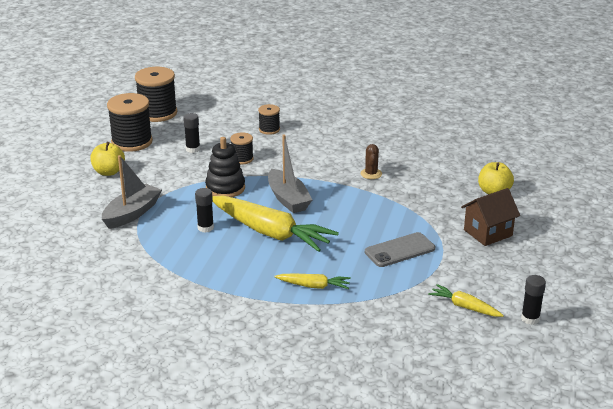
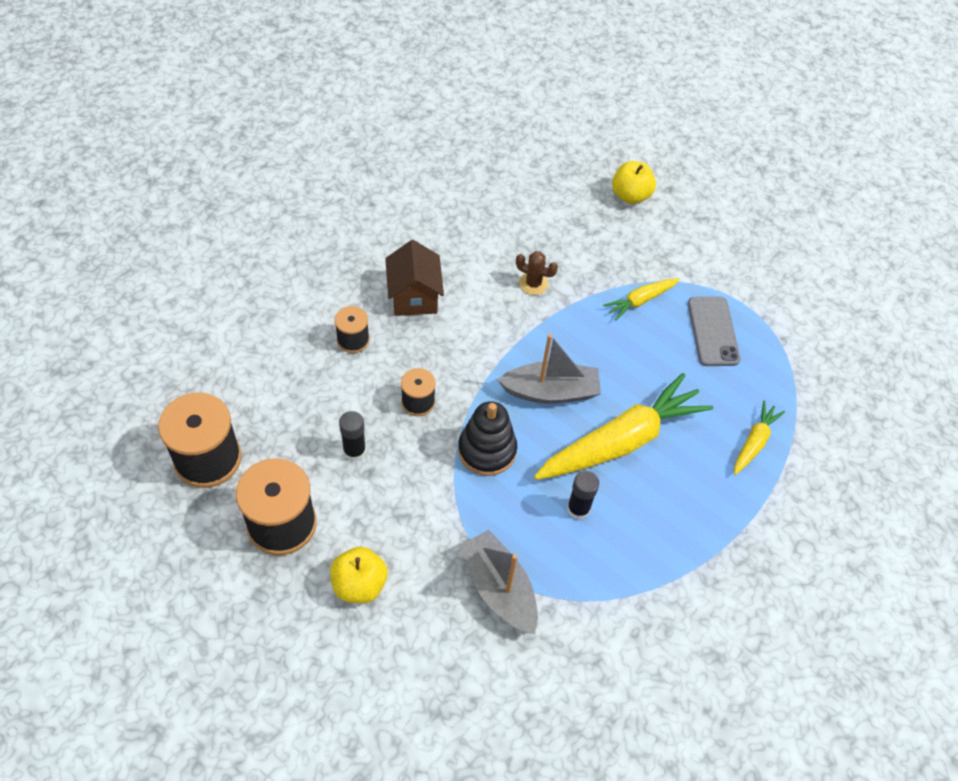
camera: 70 degrees left, 25 degrees up
(464, 307) = (837, 325): yellow carrot -> yellow carrot (640, 301)
(488, 233) = (710, 241): brown house -> brown house (414, 297)
(530, 319) = (873, 284): black glue stick -> none

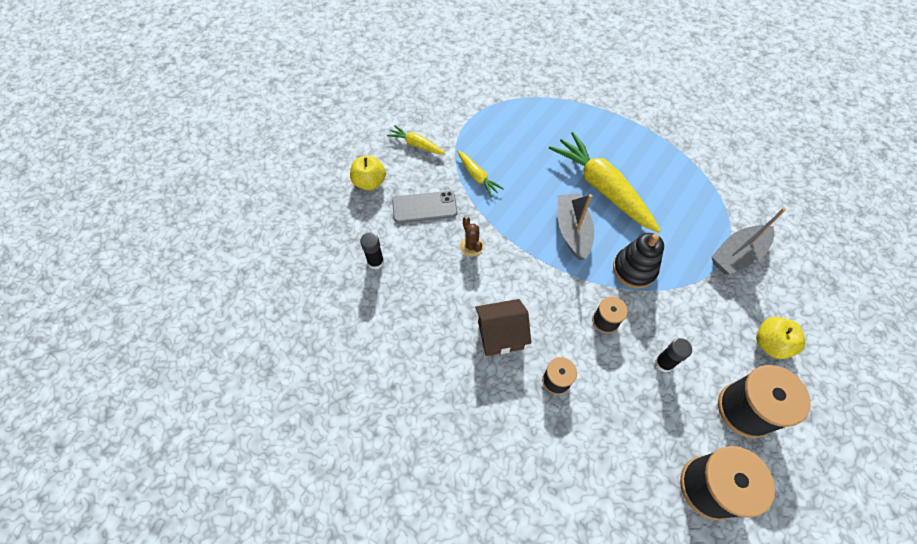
camera: 90 degrees left, 5 degrees up
(533, 283) = (471, 246): brown cactus -> brown cactus turned 45 degrees counterclockwise
(578, 509) = (662, 212): black glue stick -> black glue stick (376, 262)
(713, 331) = (497, 136): grey phone -> grey phone (424, 207)
(754, 442) = (582, 119): yellow carrot -> yellow carrot (416, 145)

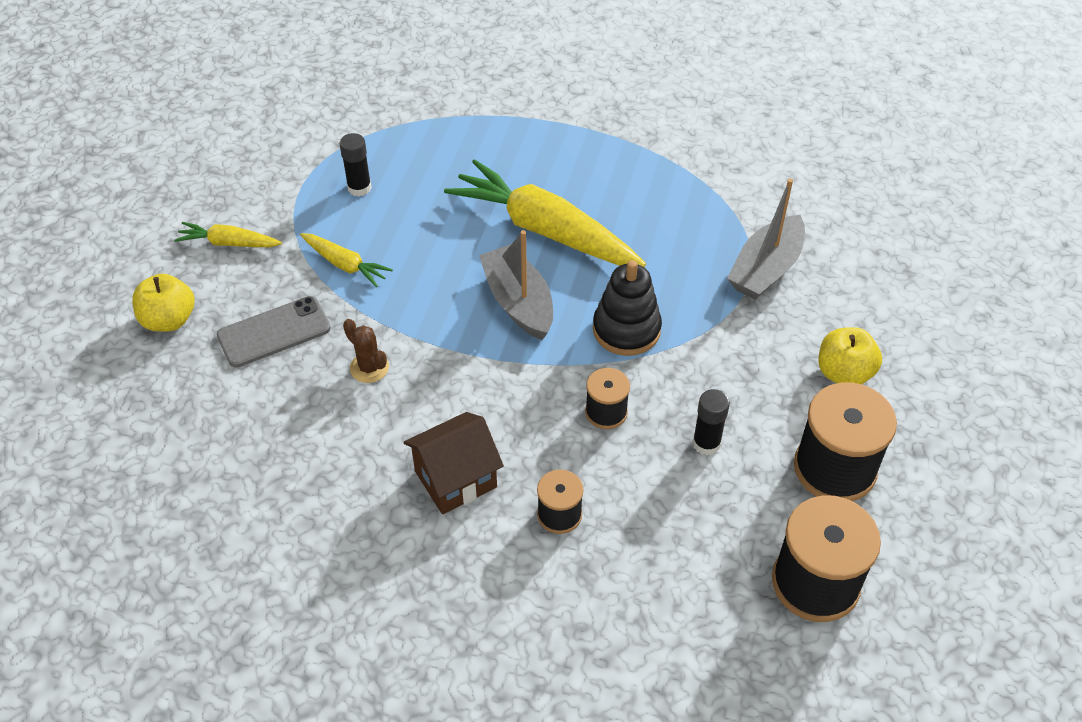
camera: 20 degrees left, 10 degrees down
(376, 262) = (221, 434): black glue stick -> black glue stick (359, 188)

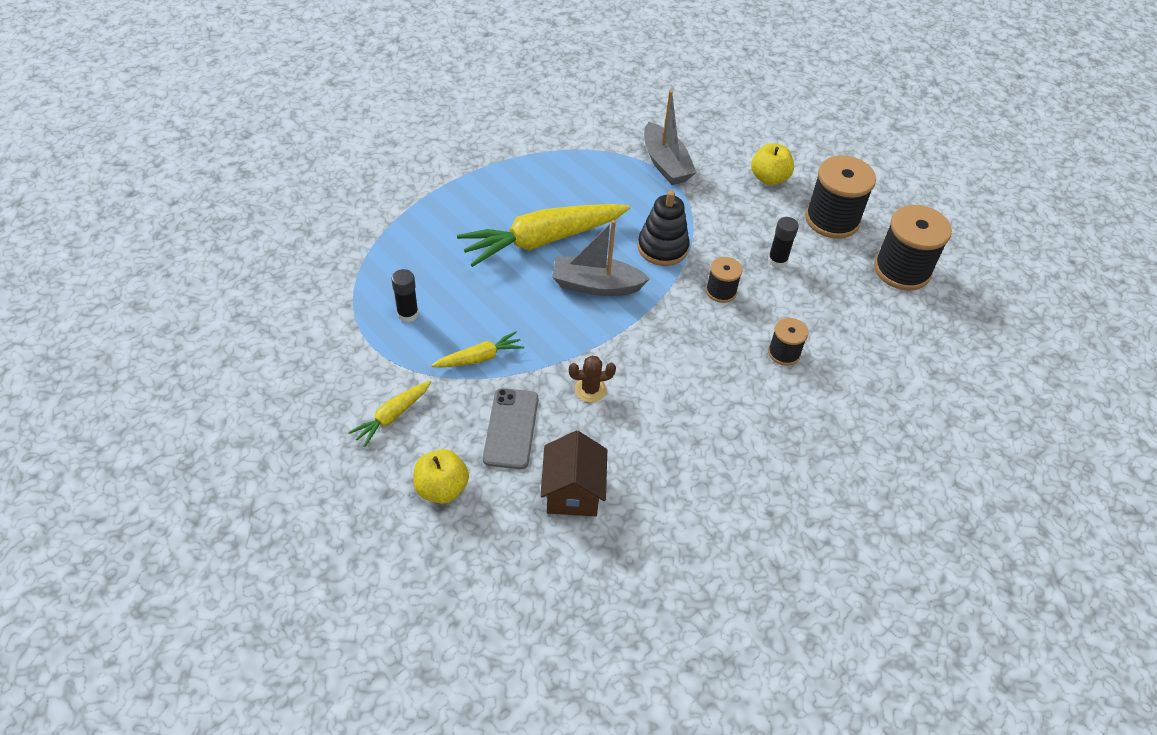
camera: 60 degrees left, 0 degrees up
(455, 479) = (721, 389): brown house -> brown house (573, 492)

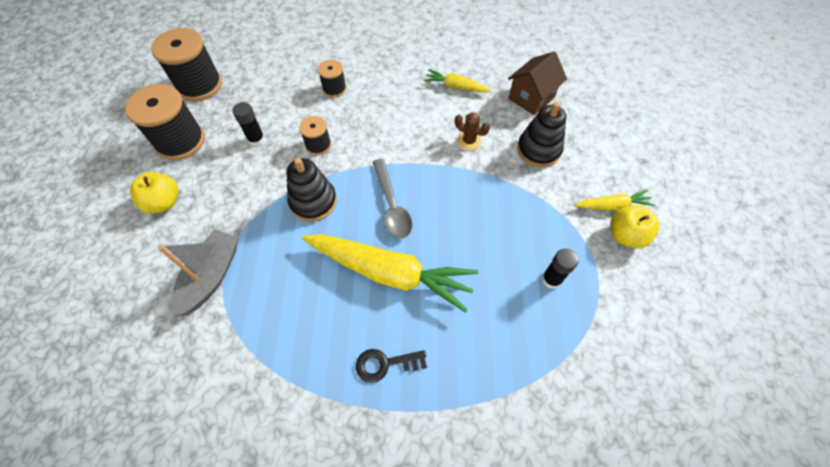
camera: 135 degrees left, 10 degrees up
(442, 489) = (606, 143): yellow apple -> yellow apple (625, 235)
(479, 358) = (522, 207): yellow carrot -> yellow carrot (455, 86)
(488, 192) = (385, 364): none -> black key
(511, 428) = (538, 150): grey phone -> black stacking toy
(596, 285) = (391, 205): grey boat -> grey spoon

